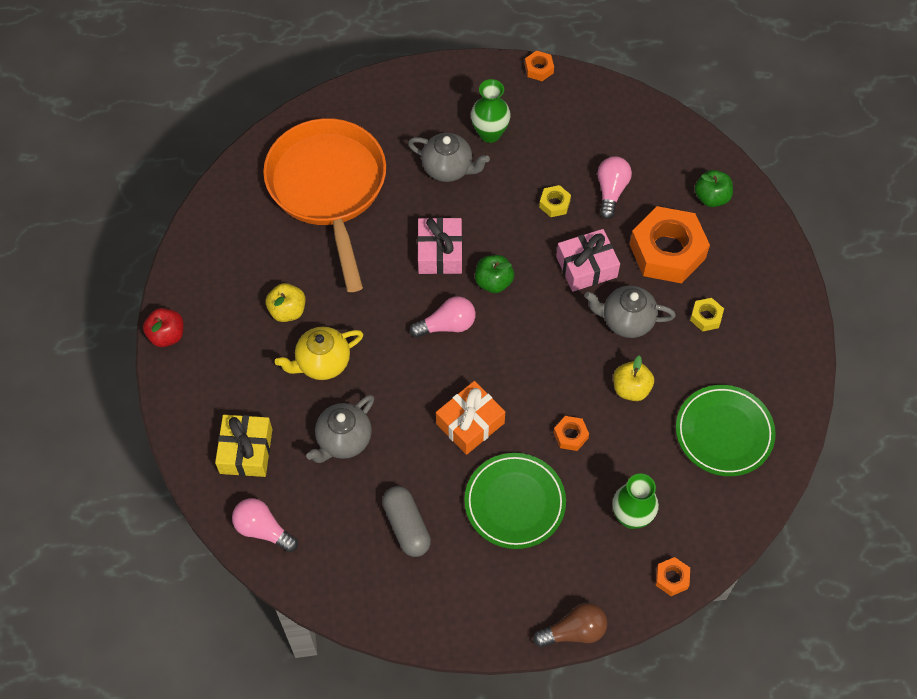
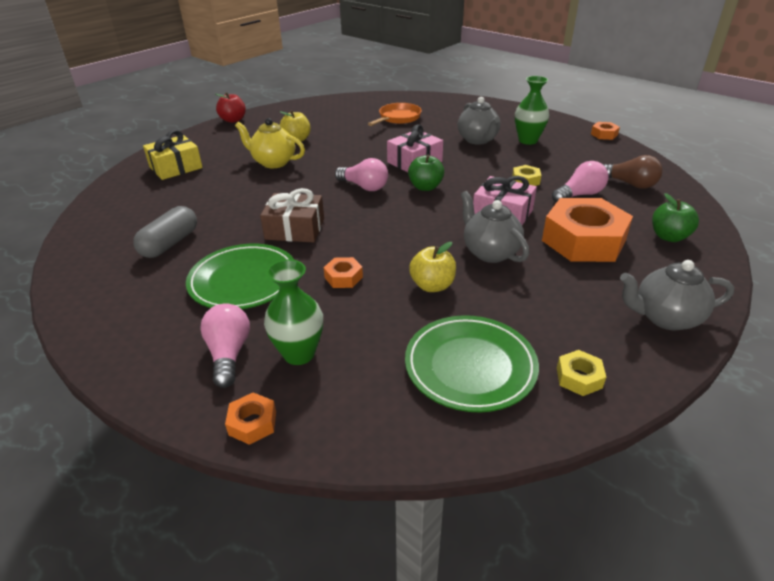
camera: 50 degrees right, 25 degrees down
(263, 529) = (116, 195): pink light bulb -> pink light bulb (229, 354)
(328, 189) = (398, 118): orange pan -> orange pan, size x0.46
(343, 440) = (221, 192): grey teapot -> grey teapot (665, 318)
(470, 423) = (295, 229): orange gift -> brown gift
(574, 631) = (126, 383): brown light bulb -> brown light bulb (629, 184)
(706, 317) = (565, 290): yellow nut -> yellow nut (579, 378)

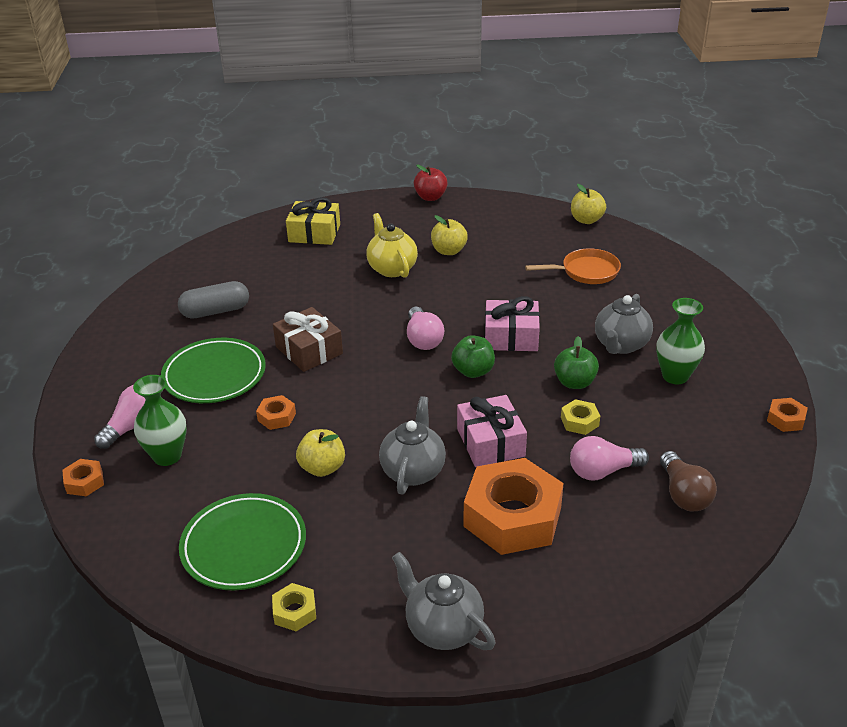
camera: 45 degrees right, 0 degrees up
(354, 98) = (586, 220): none -> yellow apple
(579, 195) = (603, 471): pink light bulb -> pink light bulb turned 150 degrees clockwise
(669, 237) = (602, 571): green apple -> green apple (574, 382)

